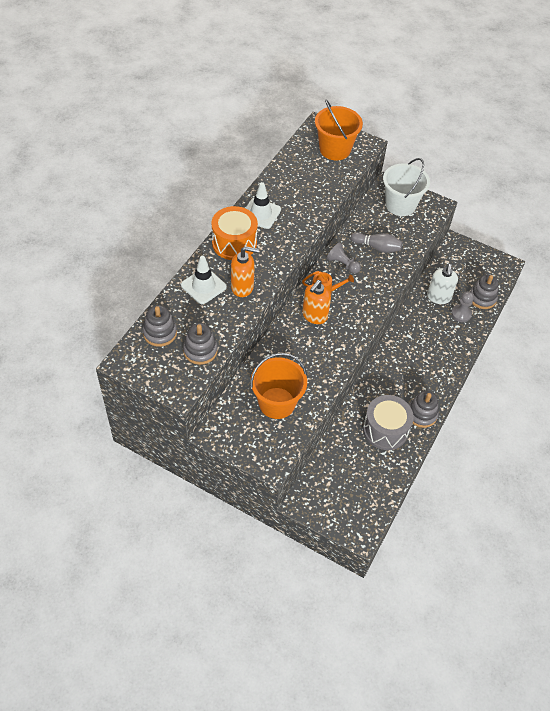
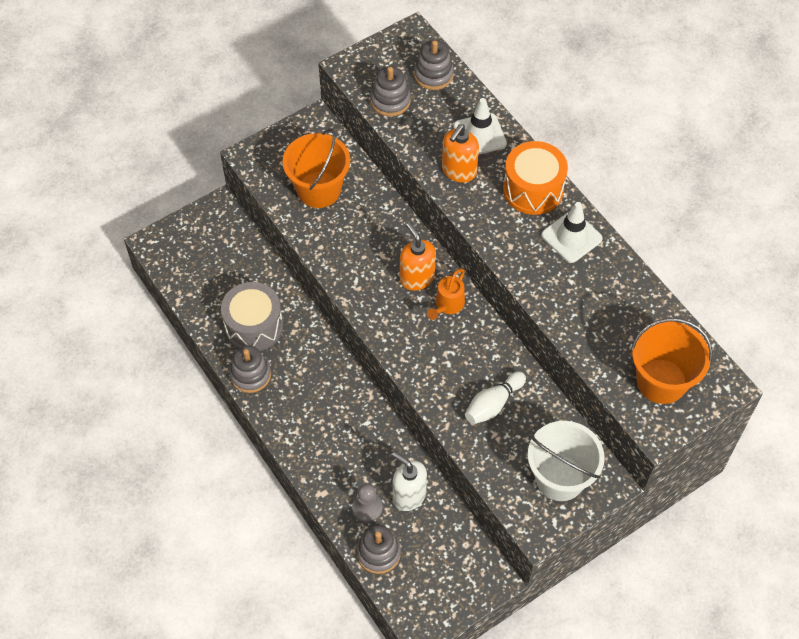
camera: 120 degrees right, 5 degrees up
(342, 264) = (483, 347): grey pawn -> none
(377, 247) = (493, 404): grey bowling pin -> white bowling pin

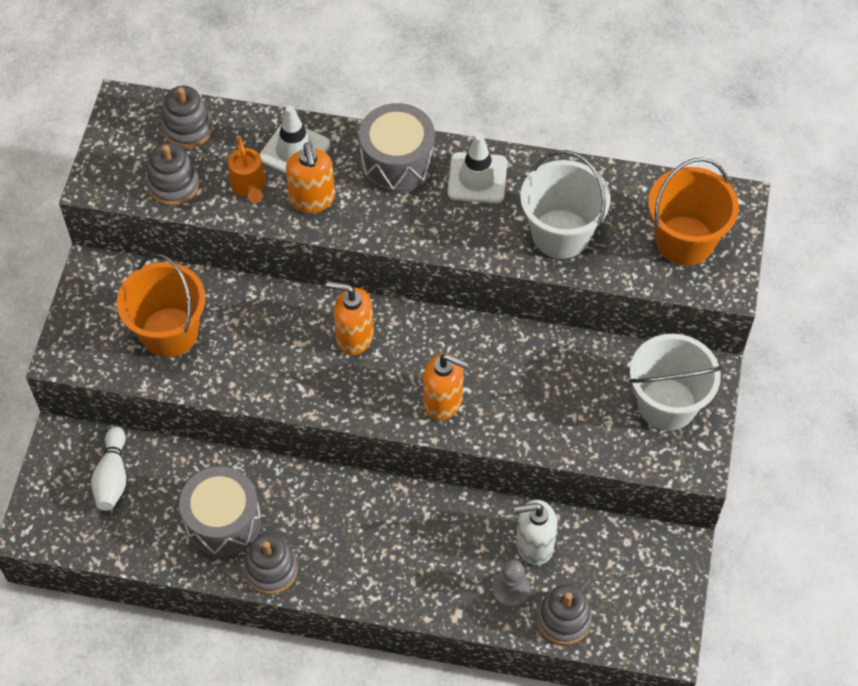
camera: 45 degrees left, 0 degrees up
(426, 358) = (443, 402): none -> orange soap dispenser
(447, 305) = (409, 338): orange watering can -> orange watering can (249, 187)
(493, 404) = (544, 391): white bowling pin -> white bowling pin (112, 477)
(533, 189) = (397, 162): orange drum -> grey drum
(586, 312) = (560, 234): none -> white bucket

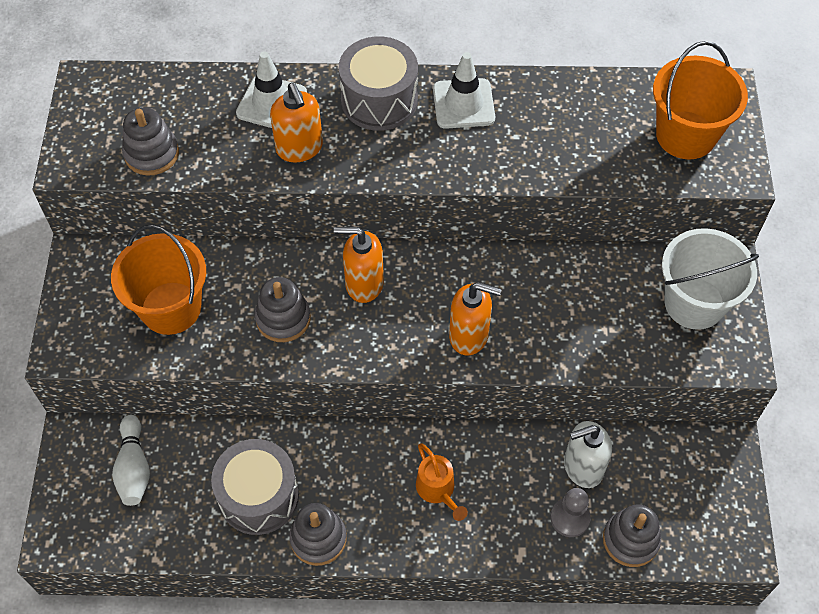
camera: 10 degrees left, 0 degrees up
(188, 128) = (156, 96): grey stacking toy -> grey stacking toy (283, 318)
(249, 187) = (231, 145): orange watering can -> orange watering can (438, 491)
(560, 234) = (560, 146): white bucket -> none

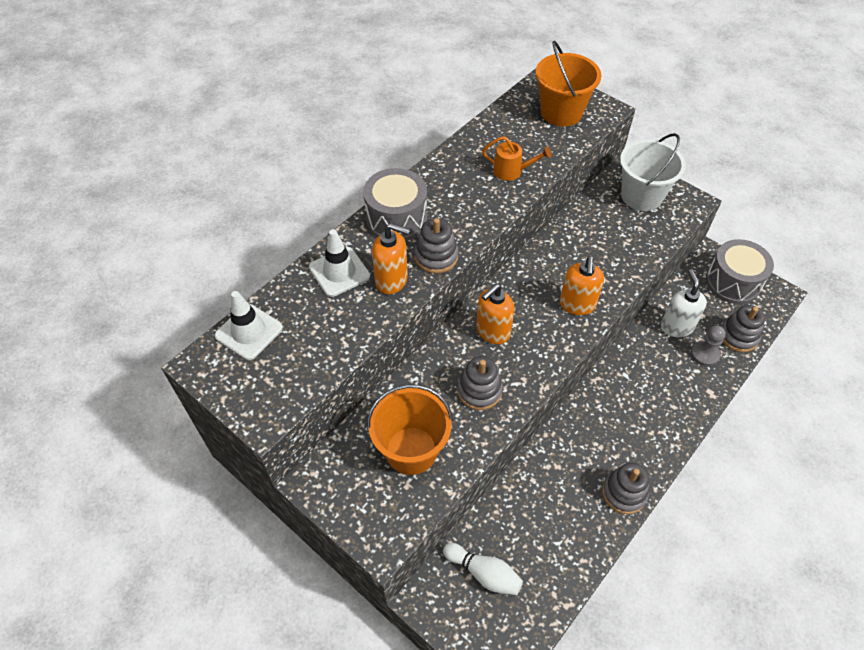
camera: 50 degrees left, 5 degrees down
(151, 154) = (309, 363): grey stacking toy -> grey stacking toy (436, 256)
(259, 496) = (567, 508): grey drum -> grey drum (733, 282)
(438, 491) = (639, 406): orange watering can -> orange watering can (512, 171)
(463, 104) = (442, 184): white traffic cone -> white traffic cone (249, 332)
(469, 336) = (577, 305): orange soap dispenser -> orange soap dispenser turned 135 degrees clockwise
(582, 467) = (676, 326): white soap dispenser -> white soap dispenser turned 150 degrees clockwise

